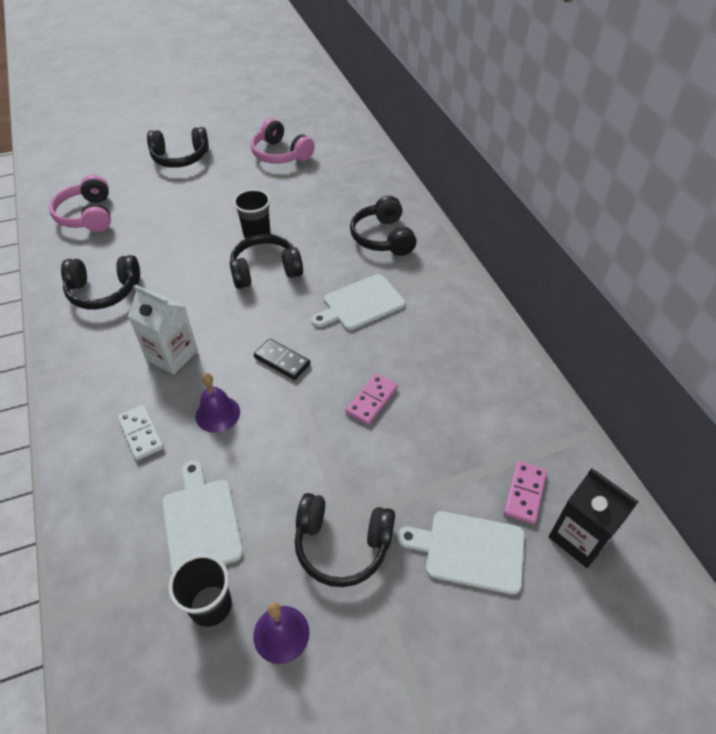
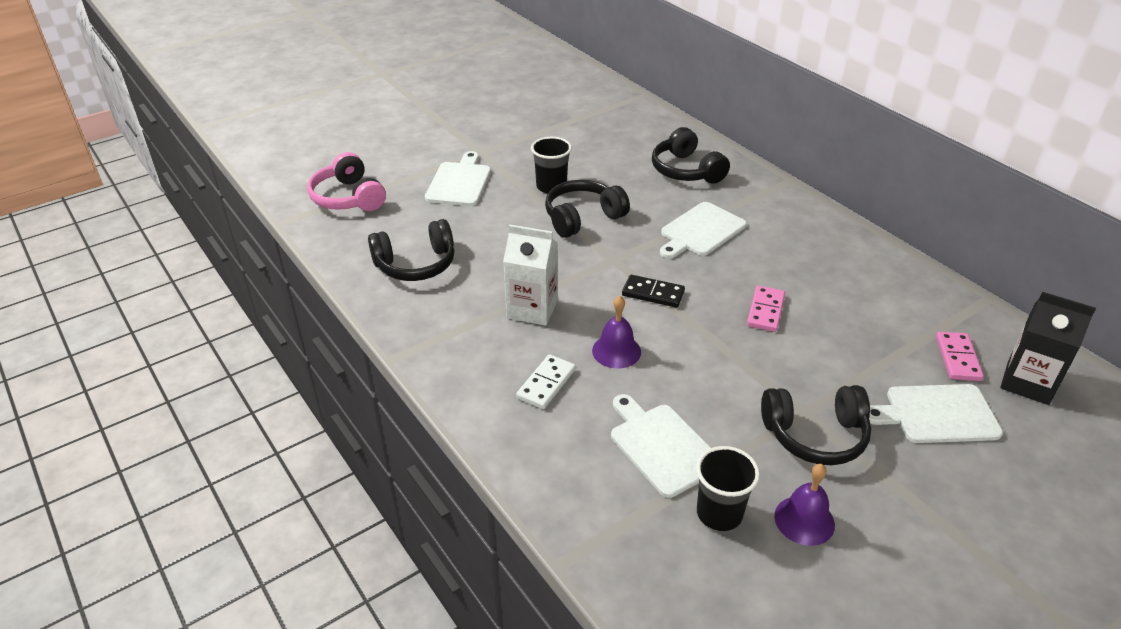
camera: 15 degrees left, 10 degrees down
(141, 433) = (546, 384): white domino -> white domino turned 75 degrees clockwise
(180, 157) = (418, 129): black headphones -> none
(183, 216) = (459, 182): none -> white cutting board
(281, 154) = (529, 112): pink headphones -> none

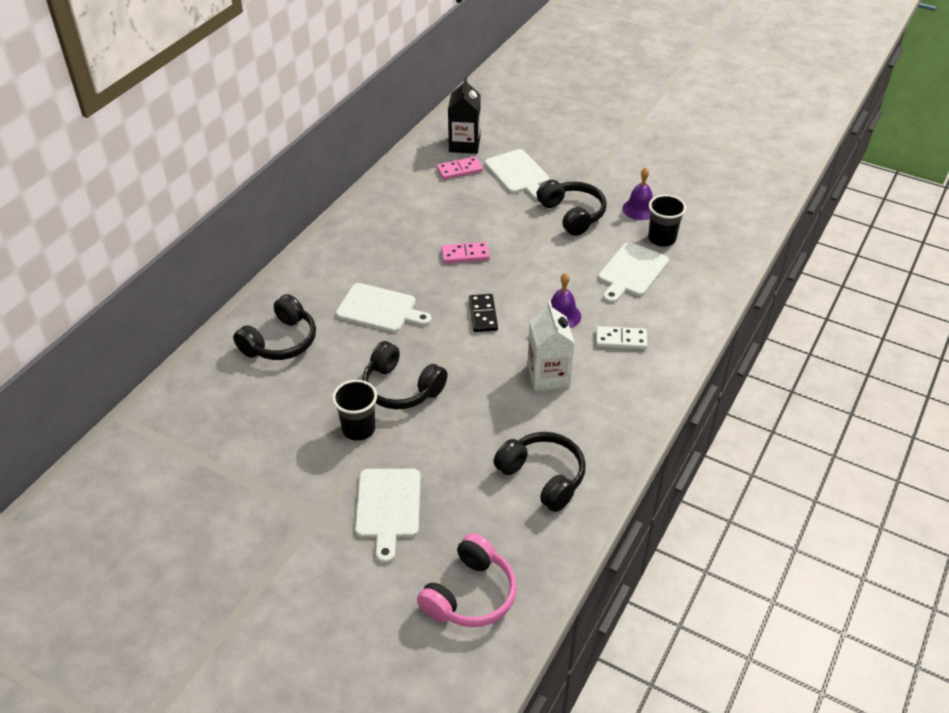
camera: 115 degrees left, 5 degrees up
(459, 182) = (388, 507): white cutting board -> white cutting board turned 75 degrees counterclockwise

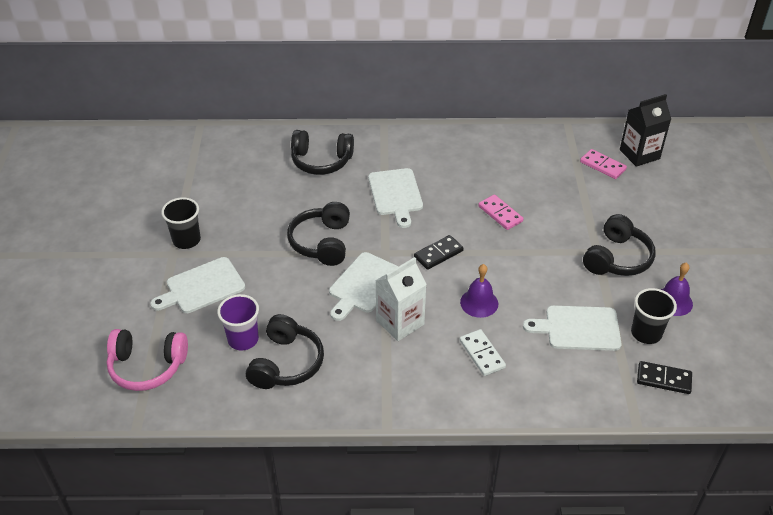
camera: 60 degrees right, 0 degrees up
(358, 429) = (265, 238): black cup -> black cup (186, 240)
(488, 499) = (243, 339): none -> purple cup
(518, 174) = (636, 202): white cutting board -> white cutting board (364, 285)
(712, 252) = (663, 379): none -> black domino

